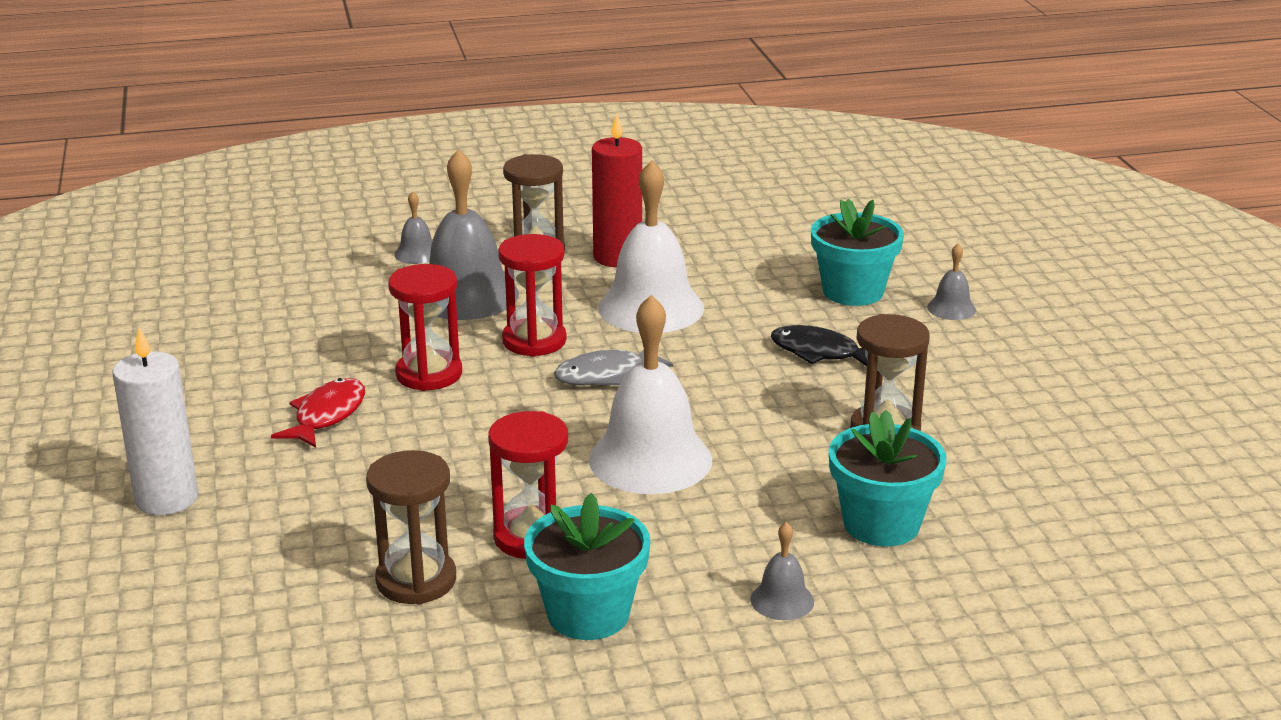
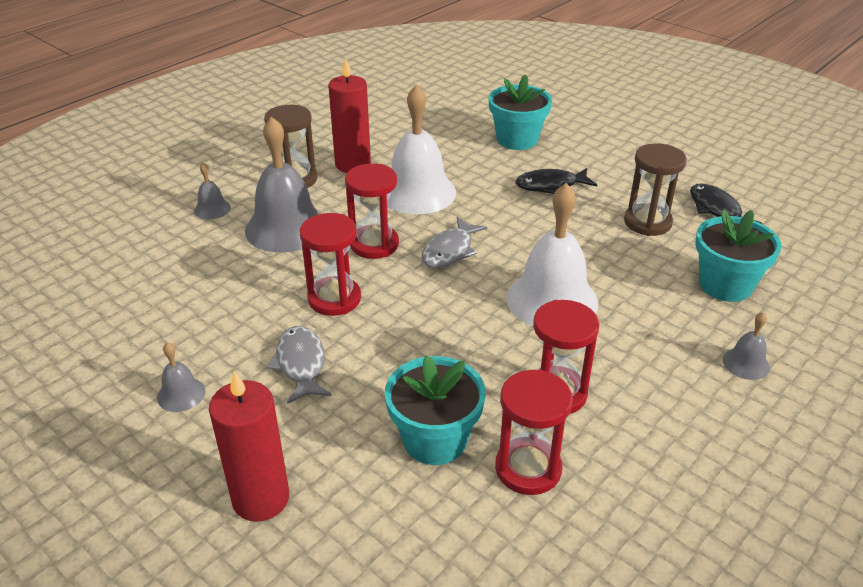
camera: 35 degrees left, 10 degrees up
(166, 499) = (261, 498): white candle -> red candle
(327, 415) = (301, 364): red fish -> grey fish
(416, 580) = (528, 468): brown hourglass -> red hourglass
(588, 614) = (661, 434): turquoise flower pot -> turquoise flower pot (435, 440)
(951, 308) = (580, 132): grey bell -> grey bell (181, 394)
(1002, 449) = (716, 209): none -> black fish

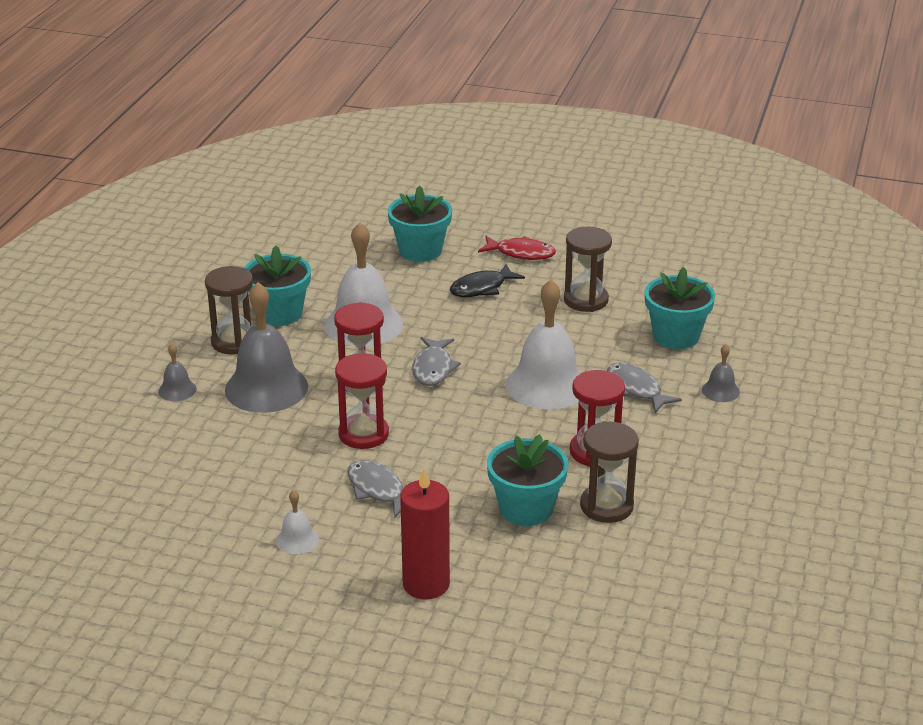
camera: 25 degrees left, 5 degrees down
(181, 394) = (297, 540): grey bell -> white bell
(353, 164) = (279, 313): red candle -> turquoise flower pot
(528, 468) = (606, 506): red hourglass -> brown hourglass
(610, 163) = (521, 253): none -> red fish
(646, 332) = (636, 389): none -> grey fish
(716, 209) = (636, 274): black fish -> none

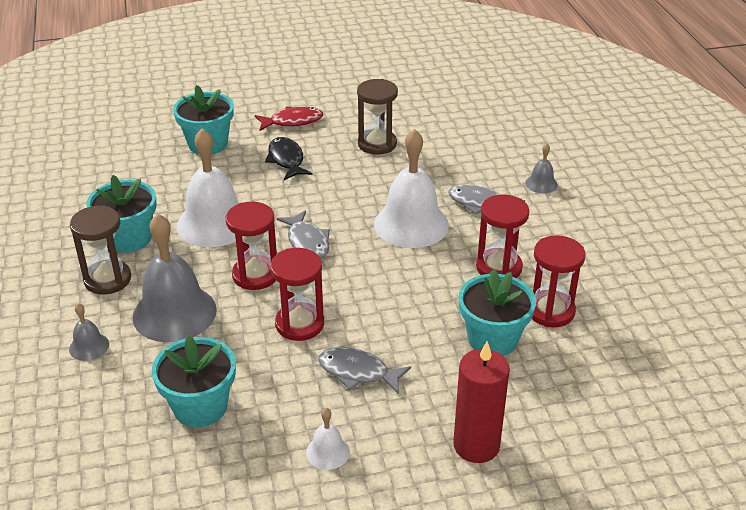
camera: 30 degrees left, 5 degrees up
(481, 288) = (286, 160): black fish -> black fish turned 135 degrees clockwise
(606, 506) = (550, 311): brown hourglass -> red hourglass
(676, 336) = (469, 151): turquoise flower pot -> turquoise flower pot (200, 407)

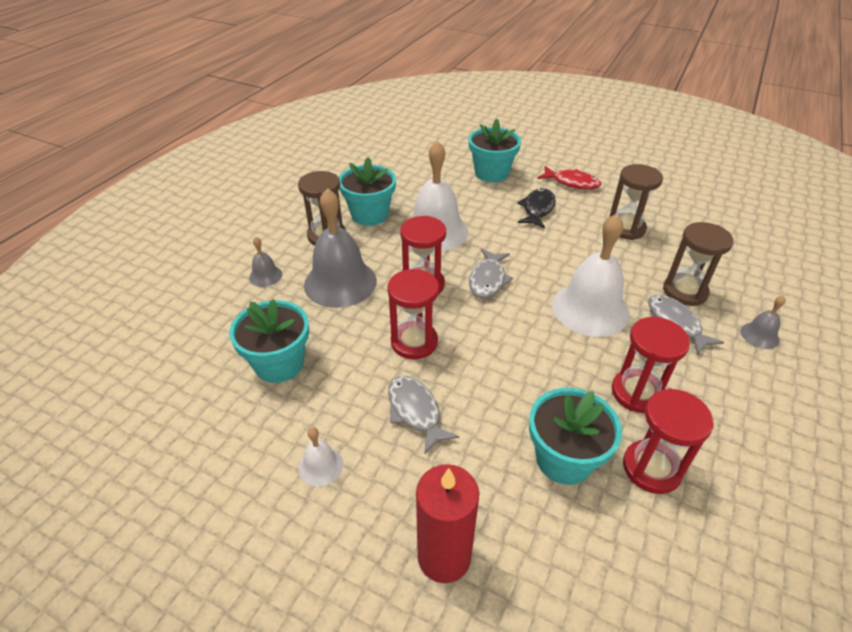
camera: 40 degrees right, 5 degrees up
(466, 176) = (685, 291): none -> brown hourglass

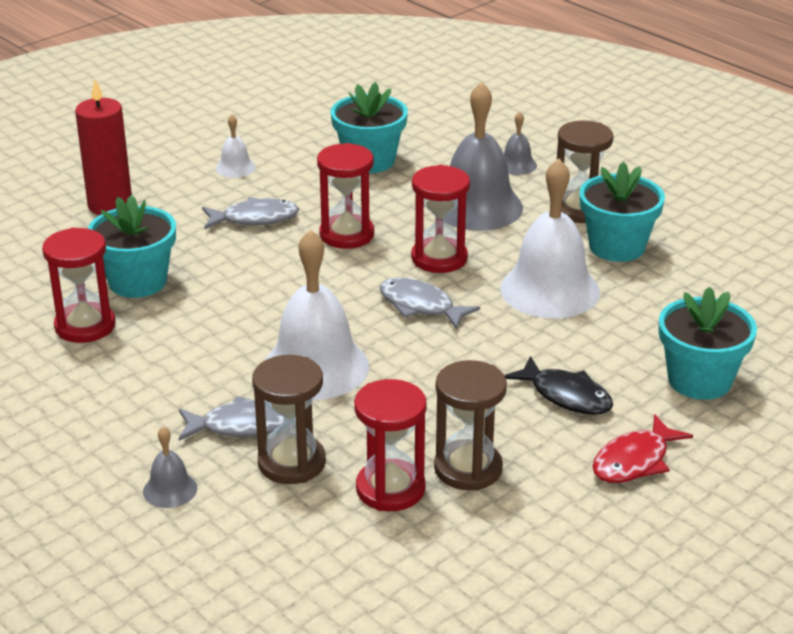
camera: 110 degrees right, 10 degrees down
(637, 393) = (170, 352): red hourglass -> red hourglass (390, 489)

